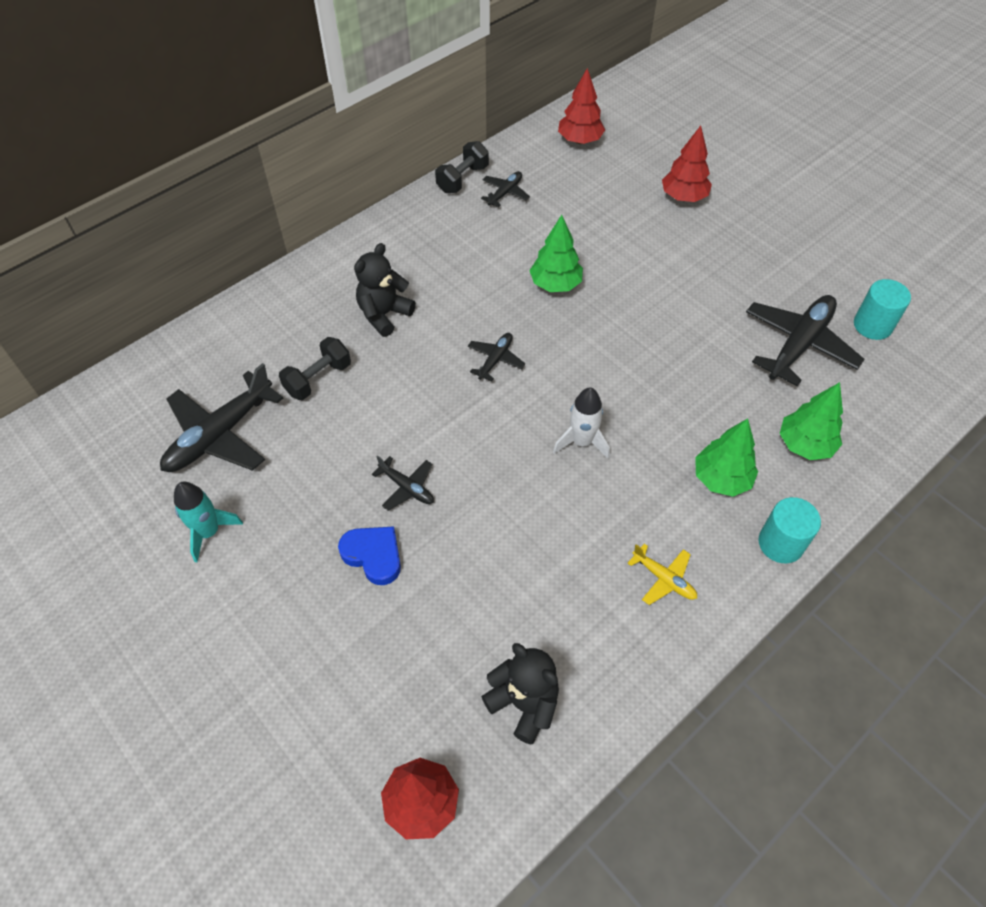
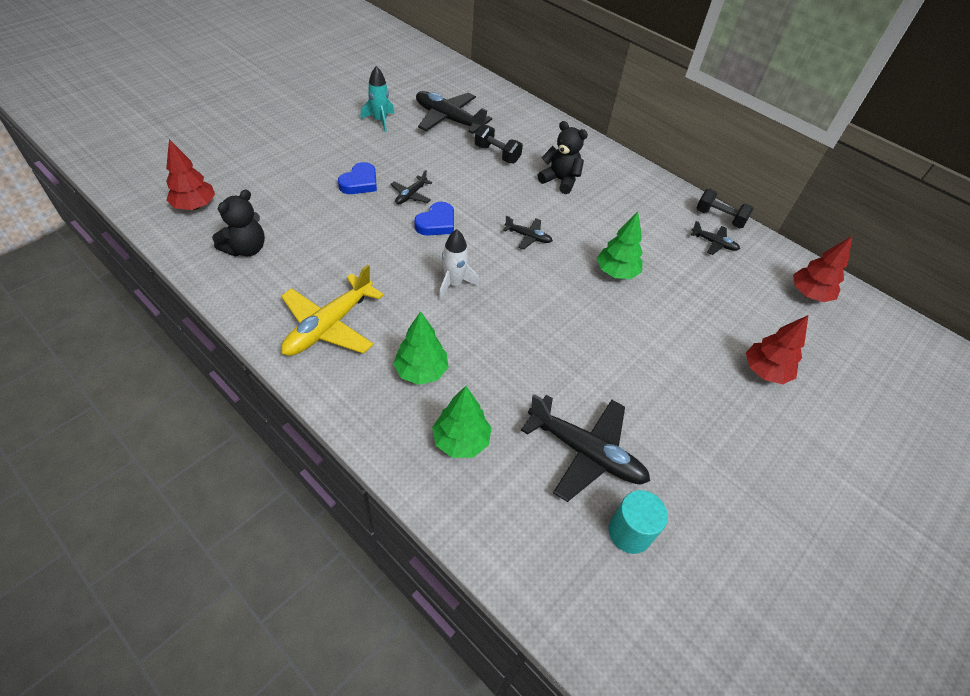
camera: 80 degrees right, 5 degrees down
(468, 457) = (436, 223): none -> blue heart
(664, 579) = (329, 326): yellow plane -> yellow plane, size x2.00
(780, 543) = (355, 408): turquoise cylinder -> none

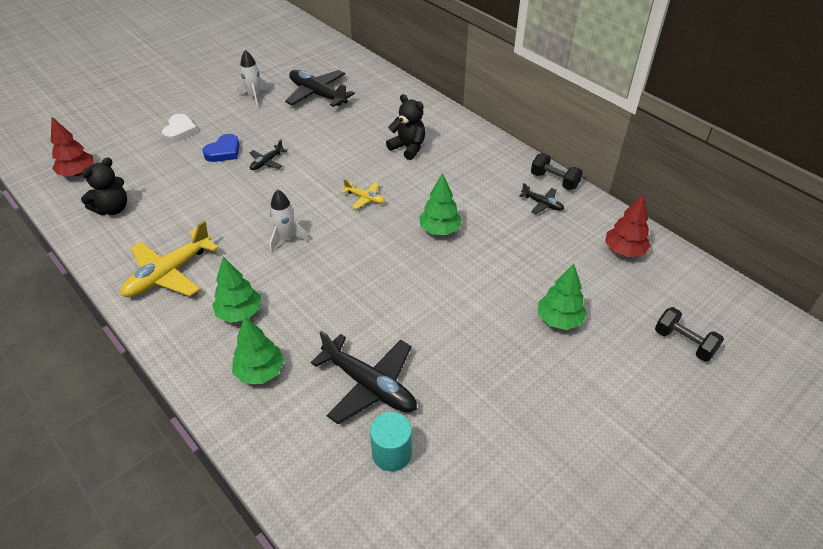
camera: 10 degrees right, 5 degrees down
(304, 158) = (180, 131): none -> white heart
(380, 121) = (254, 97): turquoise rocket -> white rocket
(436, 223) = (284, 186): blue heart -> none
(497, 154) = (355, 125): black dumbbell -> black dumbbell (684, 343)
(528, 237) = (365, 198): black plane -> yellow plane
(764, 371) = (559, 320): red tree -> green tree

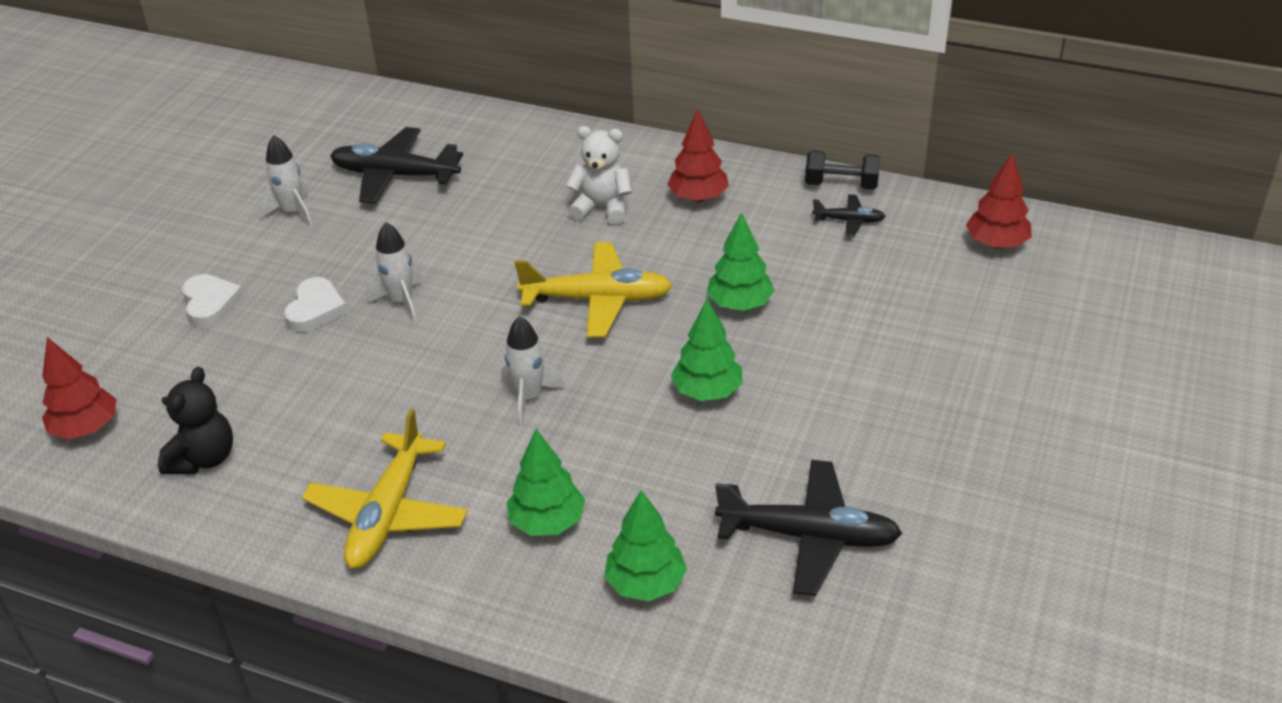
camera: 25 degrees left, 5 degrees down
(224, 151) = (315, 310): blue heart -> white heart
(267, 162) = (401, 301): black plane -> white rocket
(365, 198) = (598, 299): yellow plane -> yellow plane, size x2.00
(391, 453) = (905, 603): turquoise cylinder -> none
(408, 148) = (602, 208): black teddy bear -> white teddy bear
(465, 160) = (698, 197): none -> red tree
(559, 320) = (982, 358): green tree -> green tree (707, 392)
(684, 343) = (1145, 327): black dumbbell -> none

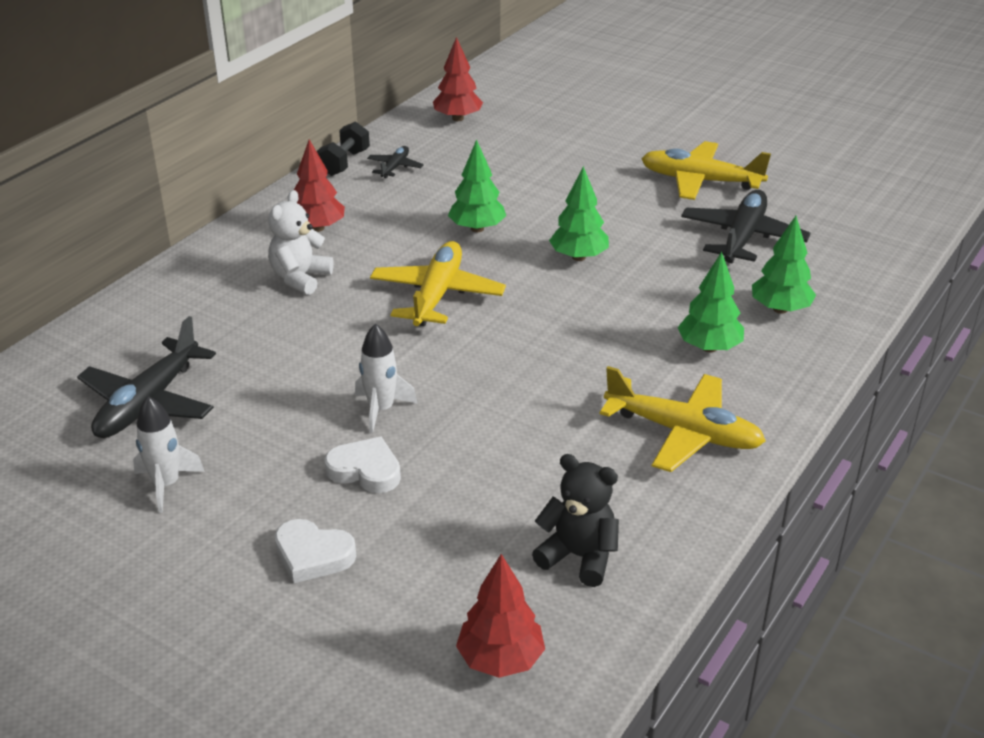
camera: 80 degrees left, 5 degrees down
(210, 304) = (313, 555): white heart -> white heart turned 150 degrees counterclockwise
(529, 397) = (555, 343): white rocket -> none
(944, 481) = (700, 181): none -> yellow plane

